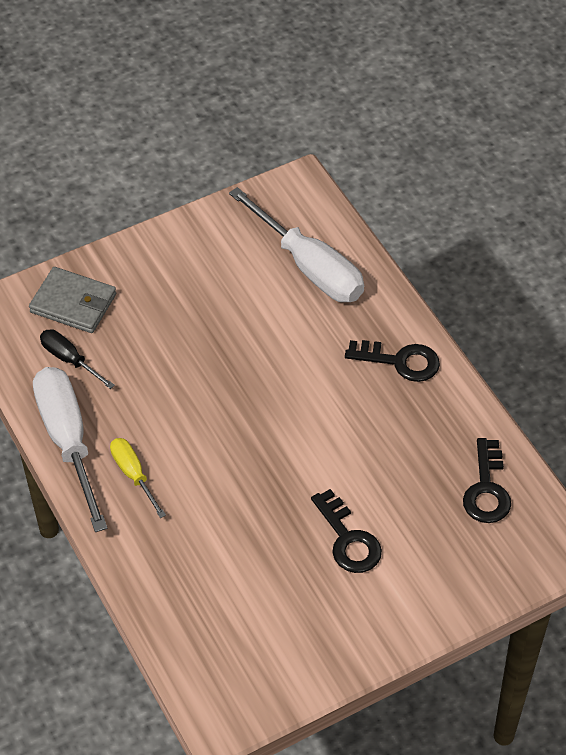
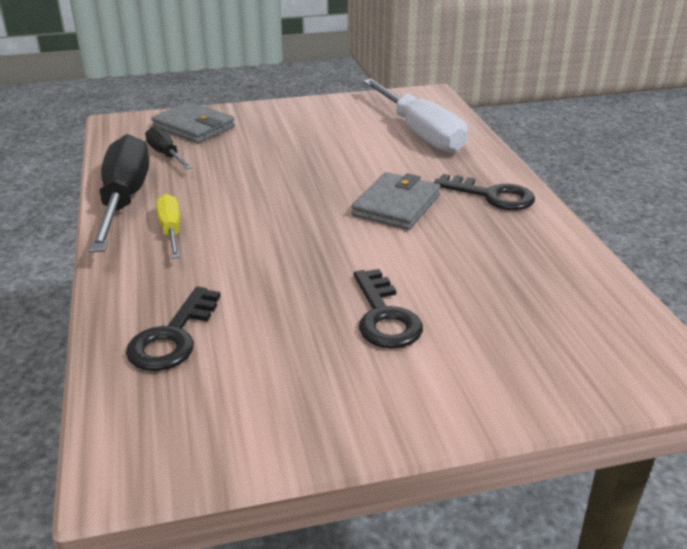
camera: 15 degrees right, 20 degrees down
(68, 440) = (124, 200): white screwdriver -> black screwdriver
(319, 395) = (396, 206): none -> grey wallet
(487, 489) = (573, 301): black key -> black key (172, 337)

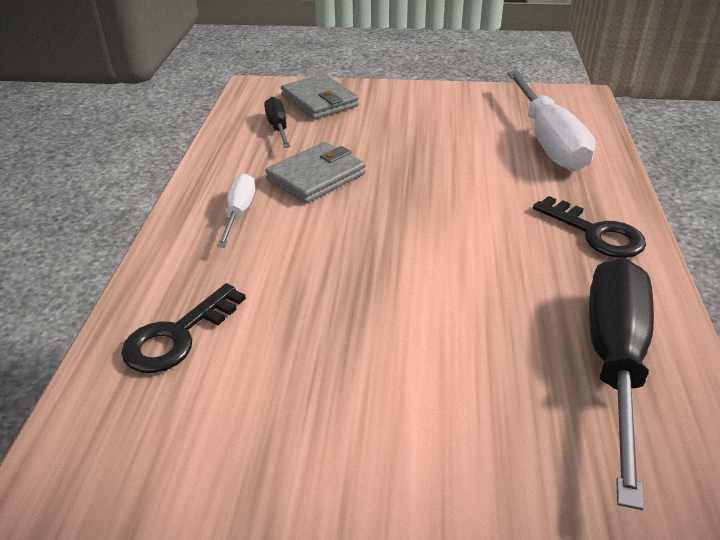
camera: 20 degrees right, 5 degrees up
(124, 200) = (215, 170): black screwdriver -> black screwdriver (614, 361)
(171, 230) = (239, 212): yellow screwdriver -> white screwdriver
(385, 317) = (400, 363): black key -> none
(396, 206) = (480, 226): grey wallet -> grey wallet (316, 177)

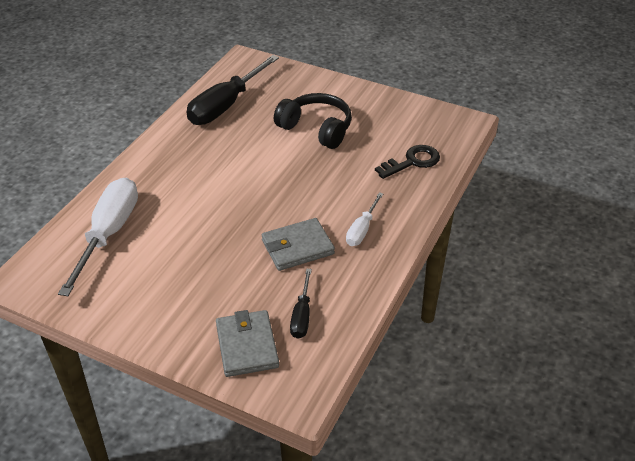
camera: 160 degrees left, 5 degrees up
(393, 357) = (316, 129): none -> black headphones
(596, 233) = (164, 159): black key -> none

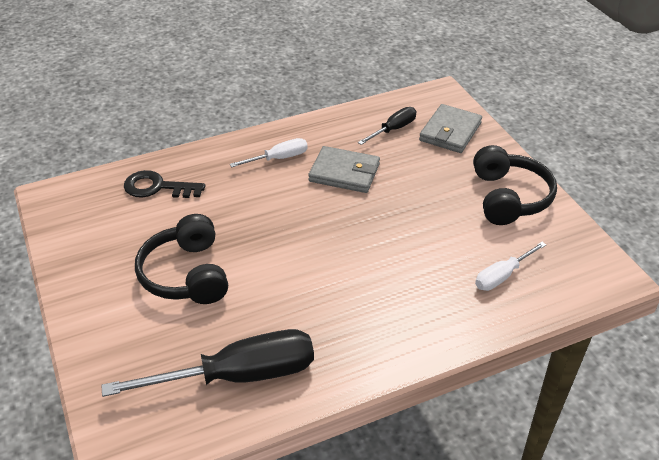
camera: 140 degrees left, 0 degrees up
(109, 233) = (502, 276): white screwdriver -> white screwdriver, size x0.51
(142, 303) = (509, 197): none -> black headphones

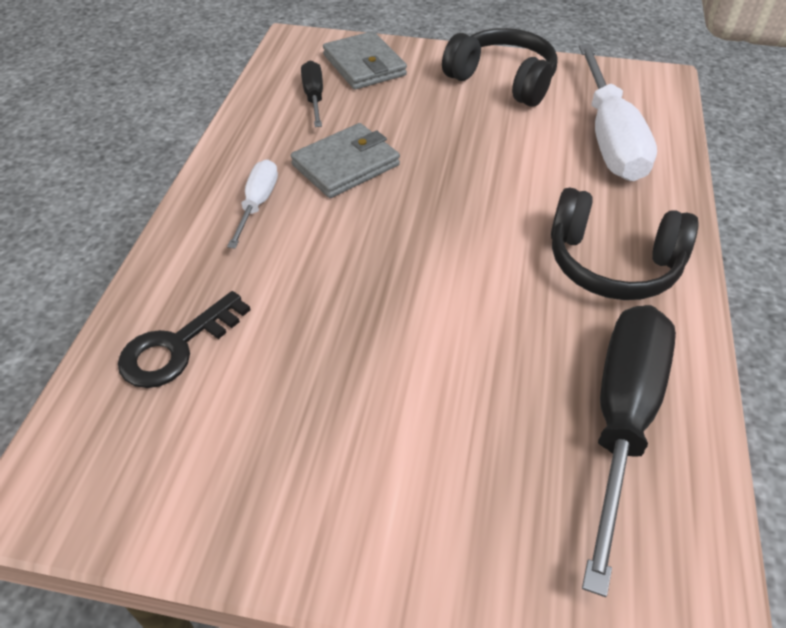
camera: 55 degrees left, 5 degrees up
(186, 274) = (391, 393): black headphones -> black headphones (612, 264)
(502, 276) = (610, 138): white screwdriver -> white screwdriver, size x1.95

